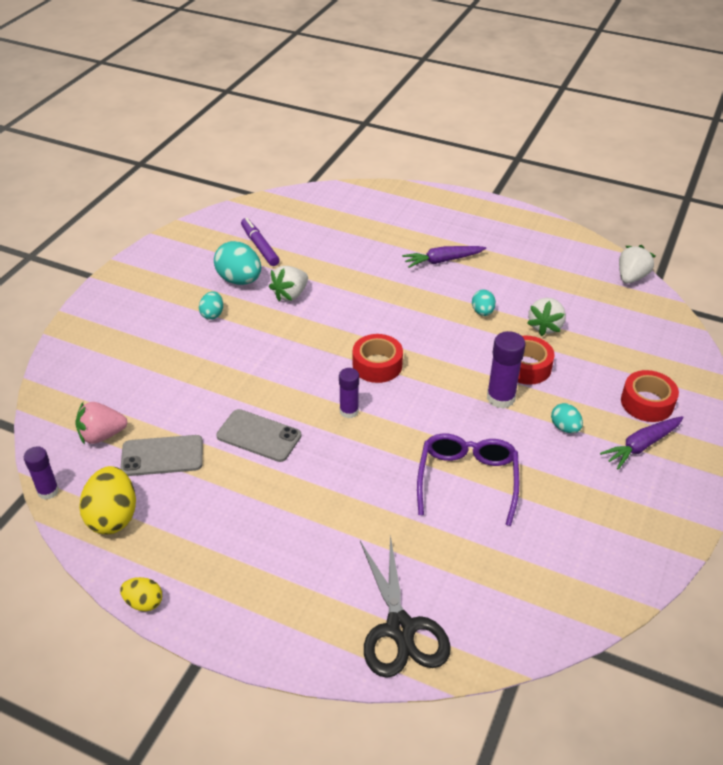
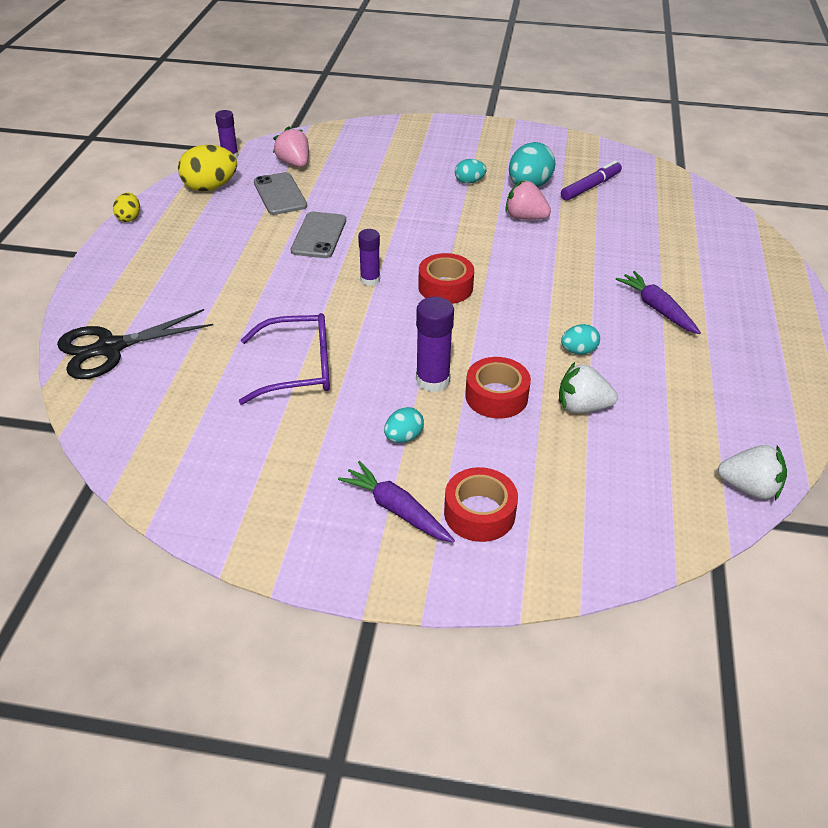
camera: 75 degrees right, 0 degrees up
(290, 295) = (525, 217): white strawberry -> pink strawberry

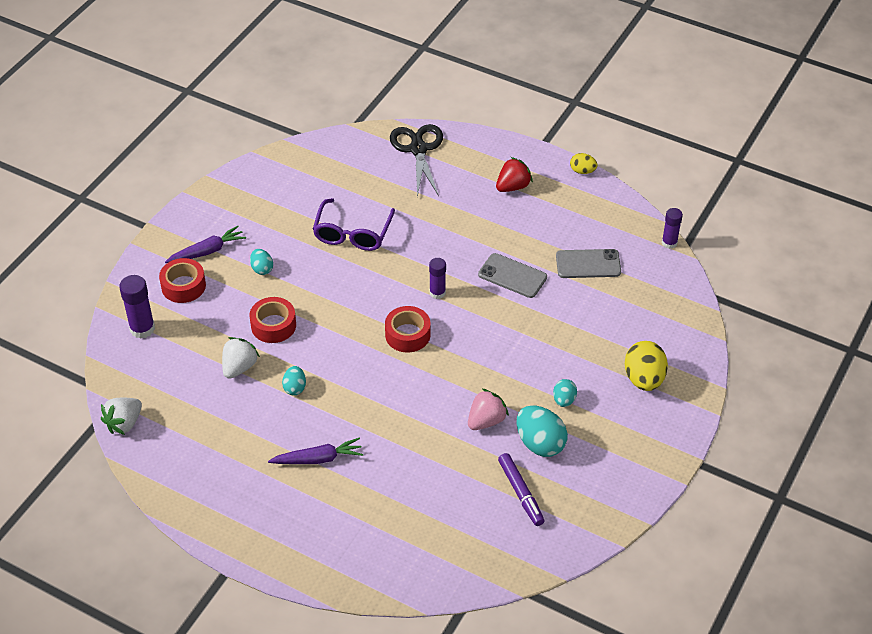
camera: 110 degrees right, 5 degrees up
(169, 259) = (513, 187): none -> red strawberry
(210, 187) = (616, 223): yellow egg -> yellow egg (644, 379)
(294, 163) = (640, 283): pink strawberry -> none
(432, 380) = (306, 297): purple glue stick -> purple glue stick (142, 329)

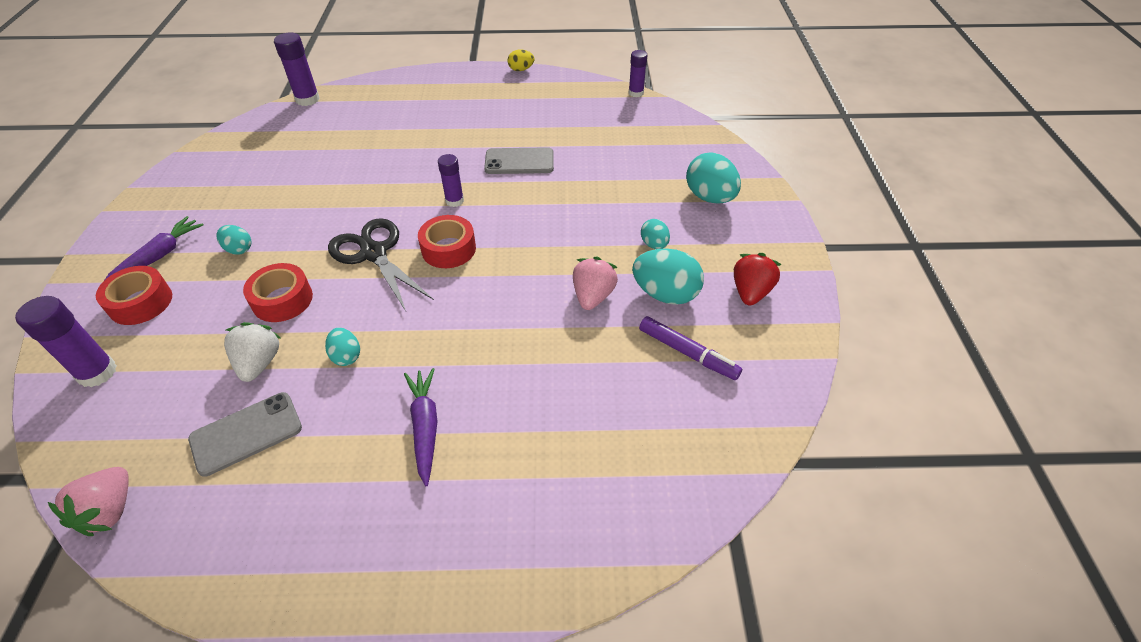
camera: 30 degrees left, 0 degrees up
(124, 423) = (110, 511): white strawberry -> pink strawberry
(318, 459) = (425, 427): purple carrot -> purple carrot turned 60 degrees counterclockwise
(352, 233) = (329, 182): purple glasses -> none
(377, 134) = (307, 99): none -> purple glue stick
(418, 149) = (357, 98): black scissors -> black scissors (374, 253)
(513, 187) = (467, 98): red strawberry -> red strawberry (750, 292)
(588, 264) = (581, 129): grey phone -> grey phone (246, 433)
(644, 379) = (709, 197): yellow egg -> turquoise egg

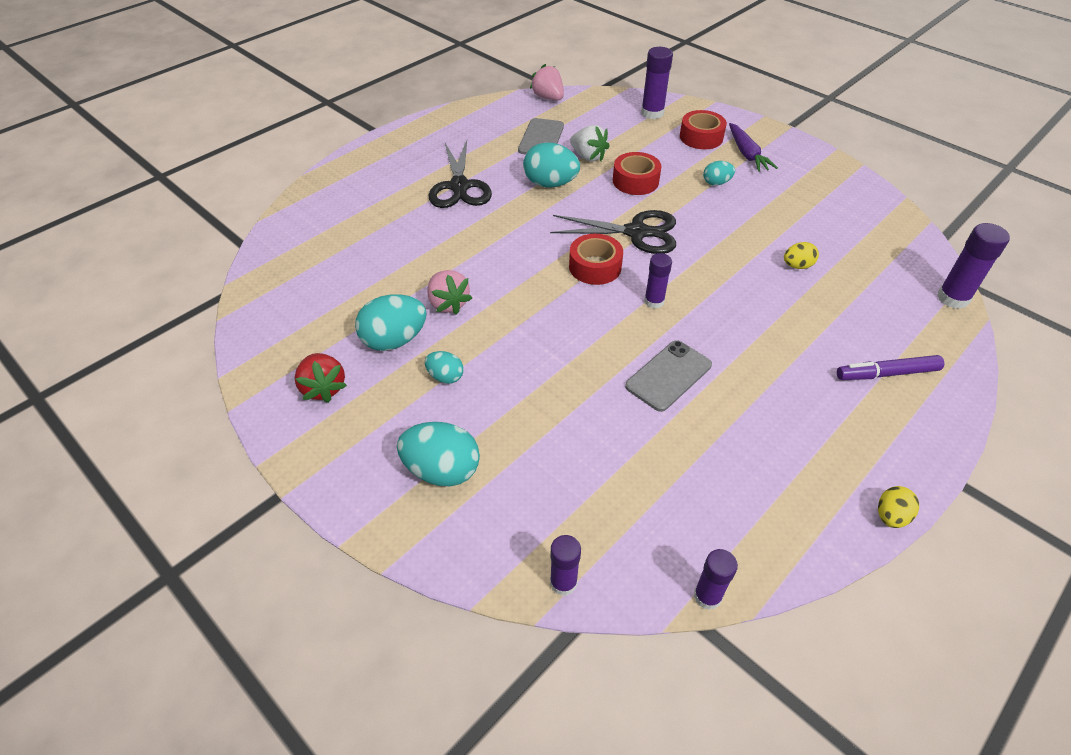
camera: 135 degrees right, 0 degrees up
(334, 162) = (797, 266): none -> yellow egg
(346, 356) = (550, 184): turquoise egg -> turquoise egg, size x1.81
(425, 427) = (459, 186): purple carrot -> black scissors
(687, 353) = (340, 310): purple marker -> purple marker (887, 373)
(693, 127) = (563, 582): none -> purple glue stick

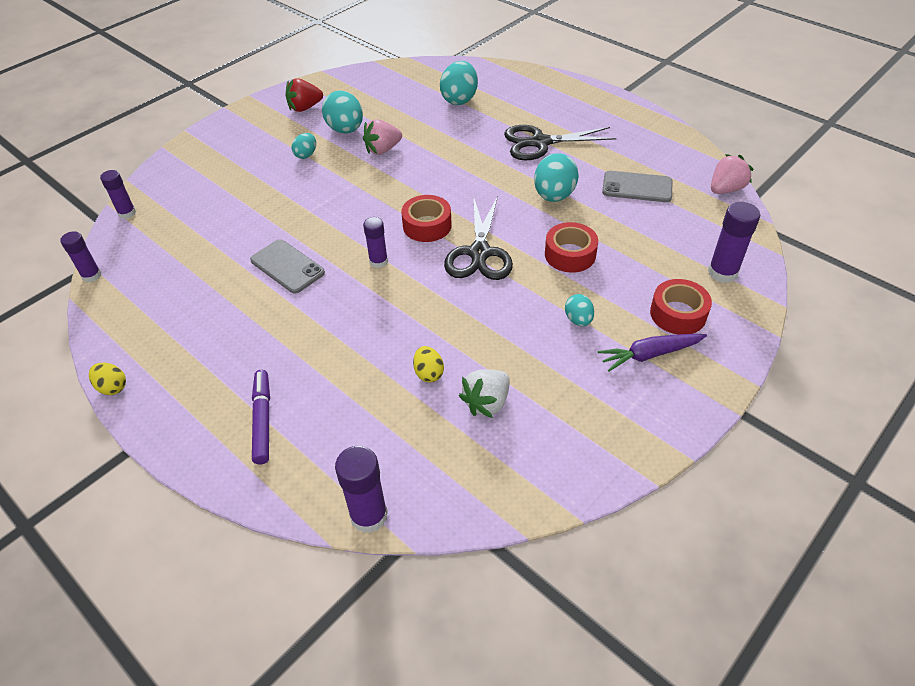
camera: 90 degrees right, 0 degrees up
(442, 470) = (225, 160): turquoise egg -> turquoise egg (459, 99)
(588, 156) = (610, 220): white strawberry -> white strawberry (487, 403)

